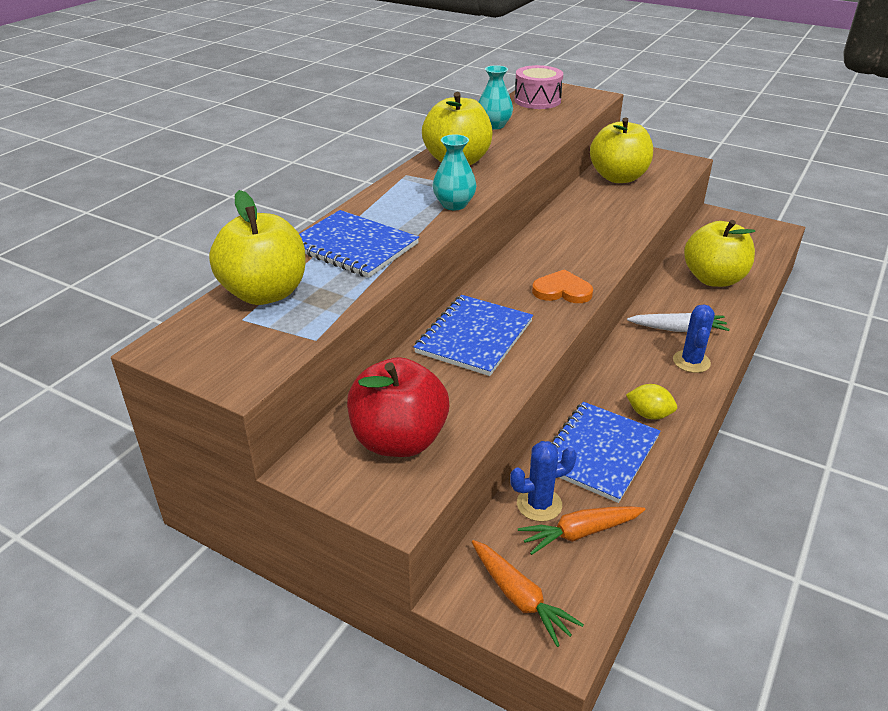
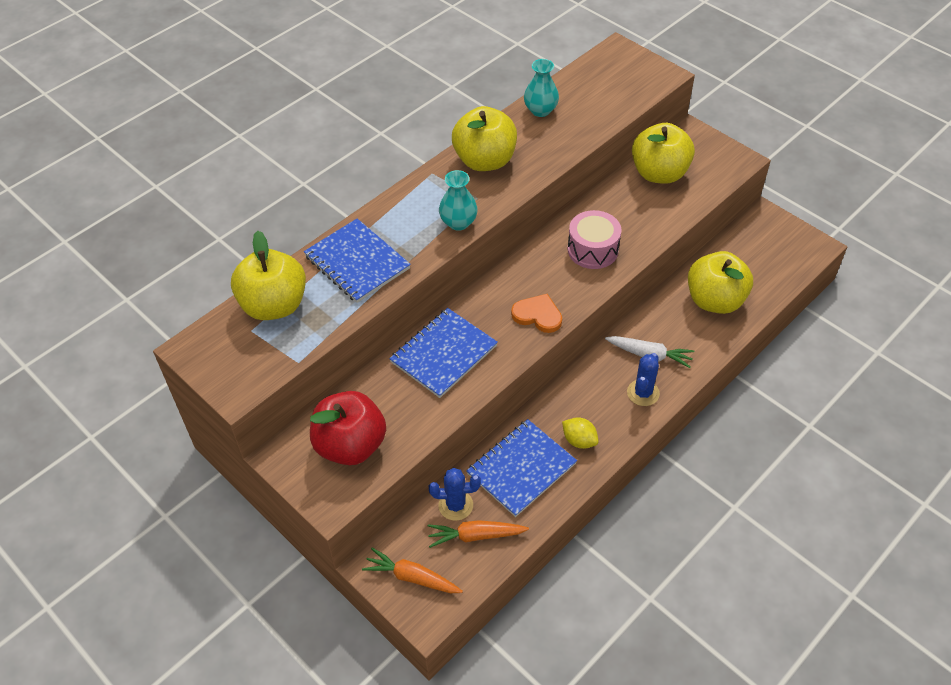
camera: 15 degrees right, 15 degrees up
(520, 598) = (412, 577): orange carrot -> orange carrot turned 135 degrees clockwise
(537, 100) = (600, 74): pink drum -> pink drum (592, 250)

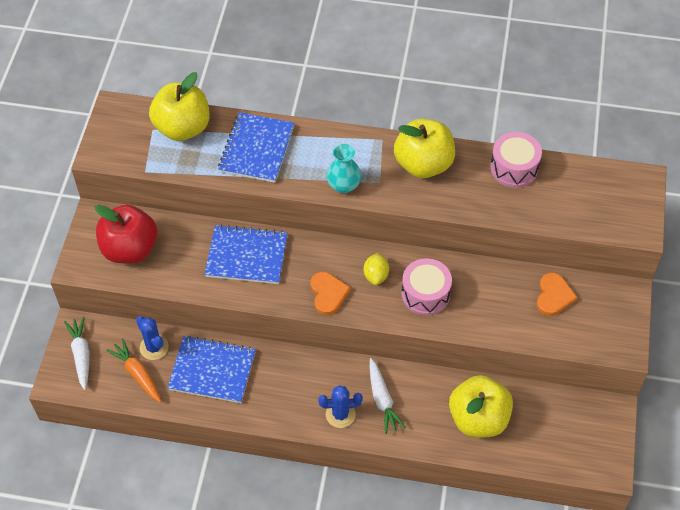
camera: 55 degrees right, 5 degrees up
(412, 577) = (81, 355): orange carrot -> white carrot
(540, 110) = (514, 168): turquoise vase -> pink drum
(579, 440) = (263, 394): yellow lemon -> yellow lemon (376, 275)
(659, 173) = (554, 296): yellow apple -> orange heart

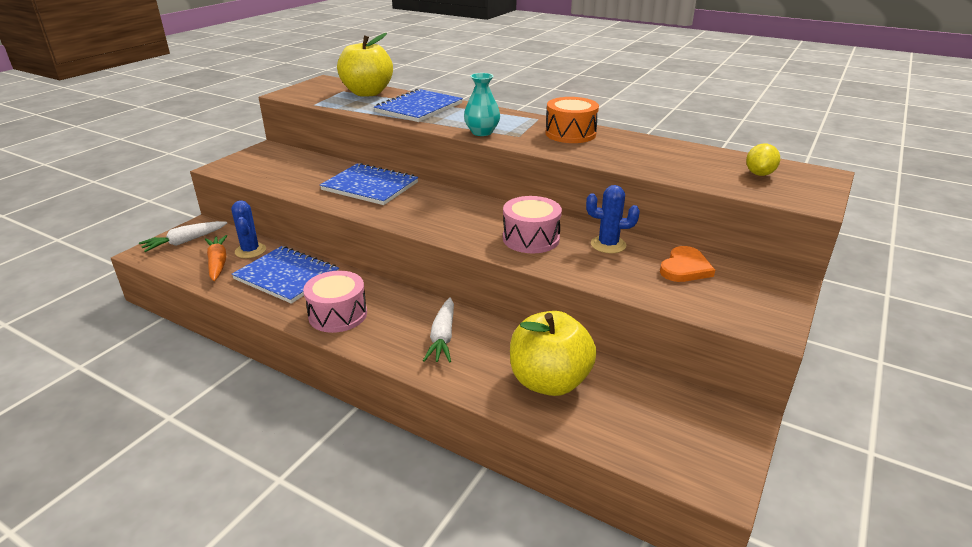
camera: 20 degrees right, 25 degrees down
(81, 355) = (184, 242): white carrot -> white carrot turned 135 degrees counterclockwise
(130, 249) = (274, 166): red apple -> none
(328, 294) = (427, 220): orange heart -> none
(340, 414) = (387, 337): blue cactus -> blue cactus (608, 245)
(376, 275) = (485, 218): yellow lemon -> yellow lemon (759, 174)
(423, 164) = (570, 134): yellow apple -> orange drum
(514, 168) = (667, 148): pink drum -> pink drum (338, 314)

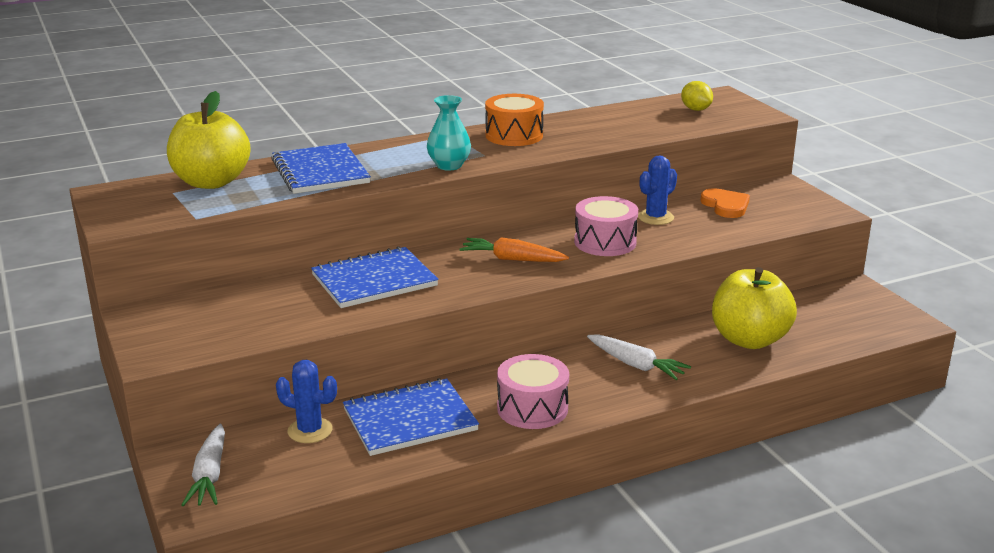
camera: 55 degrees left, 5 degrees down
(218, 263) = (311, 460): orange carrot -> orange carrot (512, 259)

